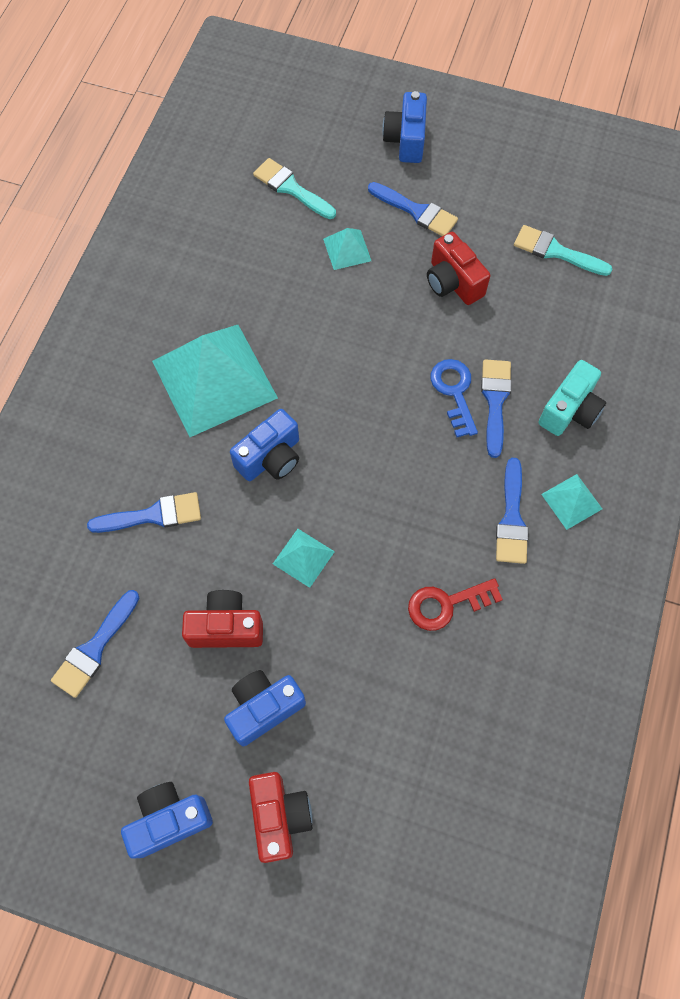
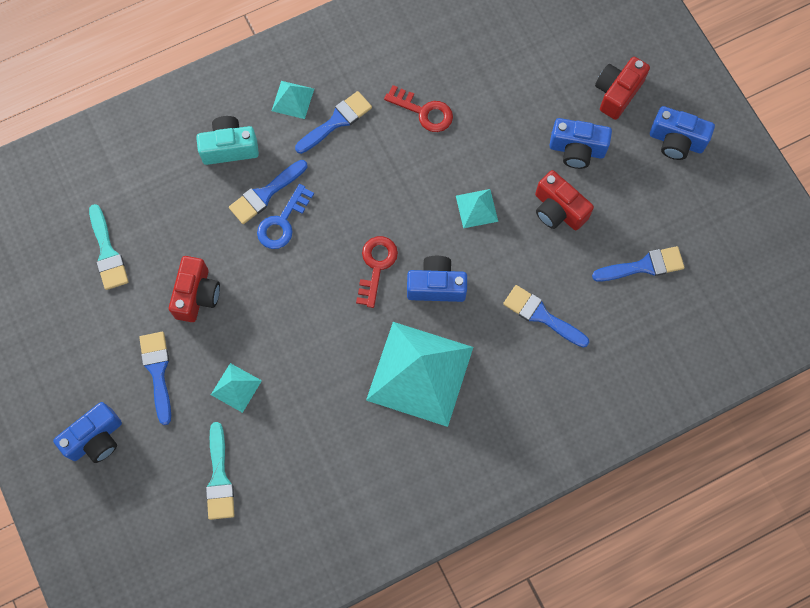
camera: 135 degrees left, 5 degrees up
(338, 428) = (376, 266): none -> red key

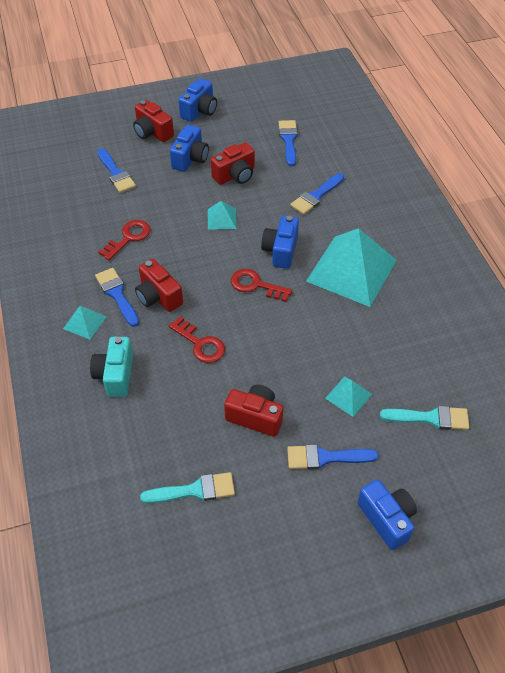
camera: 80 degrees left, 20 degrees down
(265, 194) = (170, 353): blue brush -> blue brush (116, 173)
(282, 222) = (200, 344): blue key -> red key
(341, 165) = (158, 296): none -> red camera

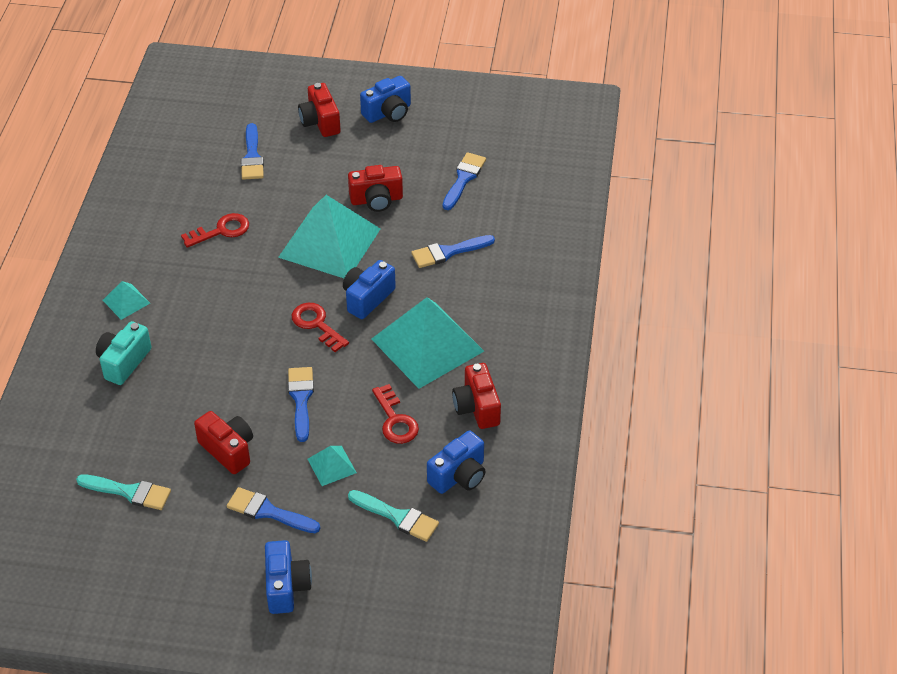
camera: 25 degrees right, 5 degrees down
(117, 294) = (173, 285): blue brush -> blue brush (301, 399)
(158, 296) = (212, 301): red camera -> red camera (477, 407)
(190, 159) = (341, 165): blue camera -> blue camera (459, 476)
(200, 344) = (222, 362): red key -> red key (395, 420)
(221, 219) = (329, 243): turquoise pyramid -> turquoise pyramid, size x2.29

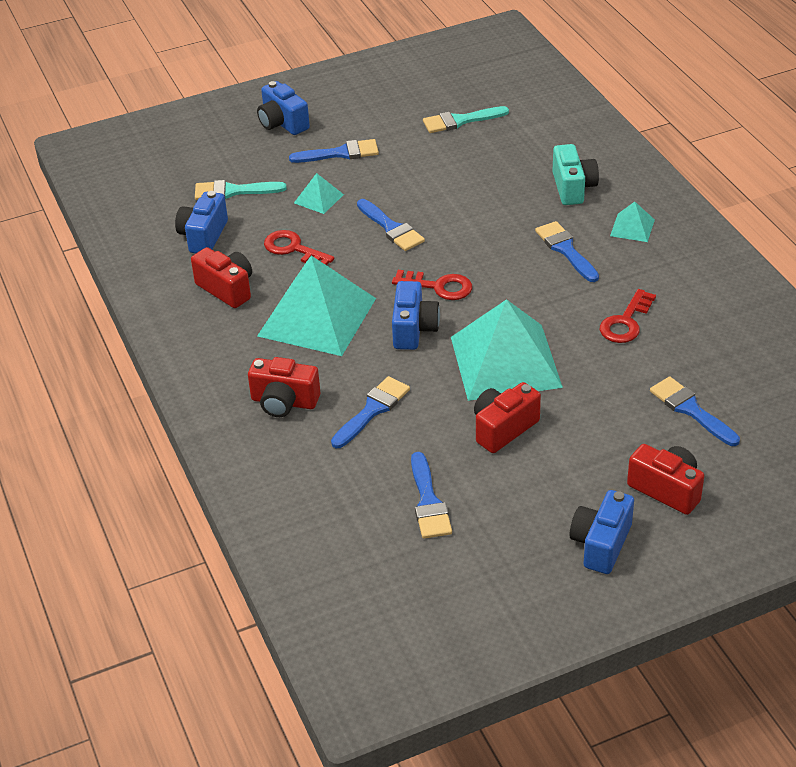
camera: 150 degrees right, 5 degrees down
(194, 308) = (565, 250): none -> blue brush
(228, 450) = (414, 173): red camera -> red camera (284, 402)

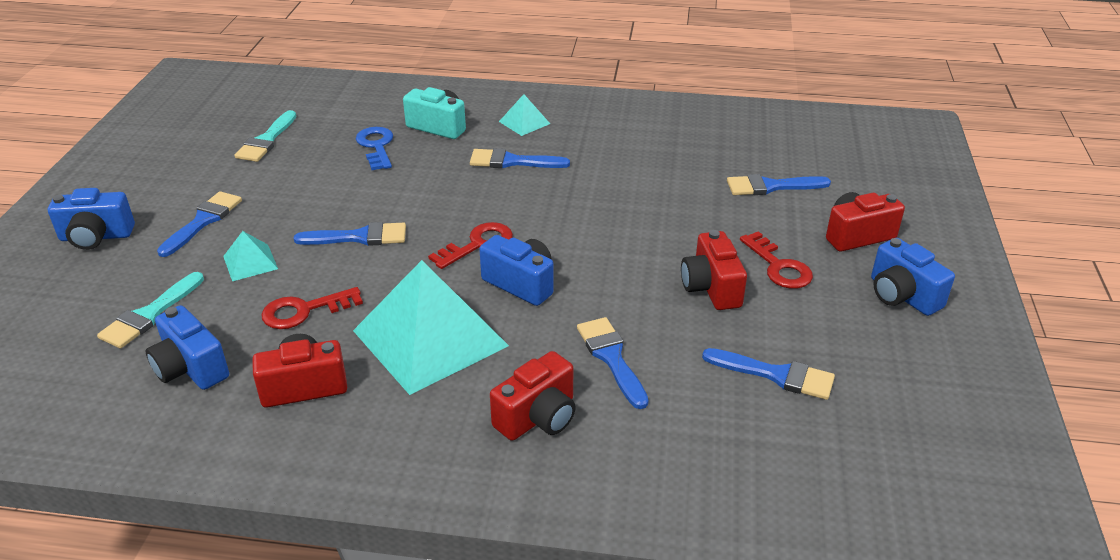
camera: 60 degrees left, 5 degrees down
(505, 361) = (622, 250): turquoise pyramid -> none
(510, 173) = (376, 146): none -> blue key
(625, 322) = (636, 172): red key -> red key (779, 267)

